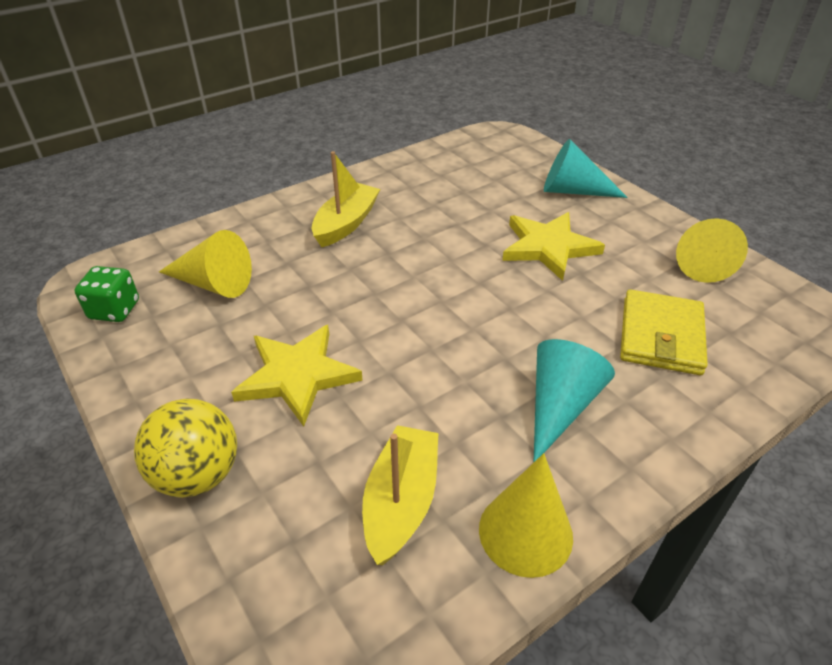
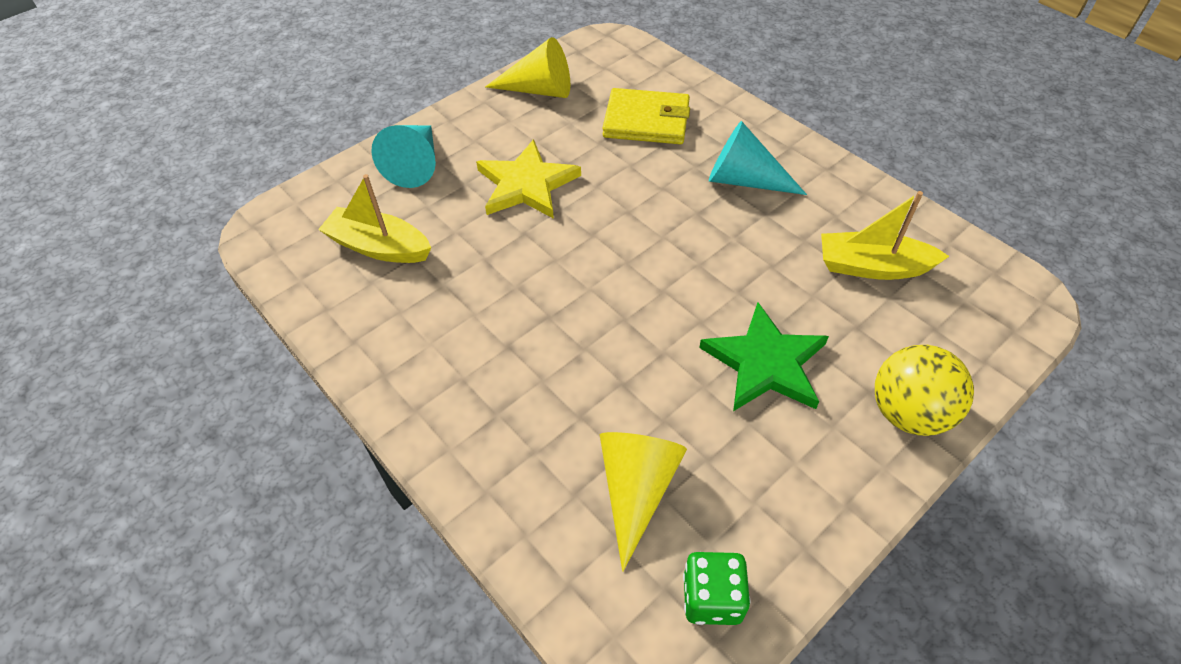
camera: 95 degrees left, 10 degrees up
(297, 375) = (765, 363): yellow star -> green star
(346, 224) = (491, 368): yellow boat -> yellow boat (379, 247)
(525, 532) = (867, 198): yellow cone -> none

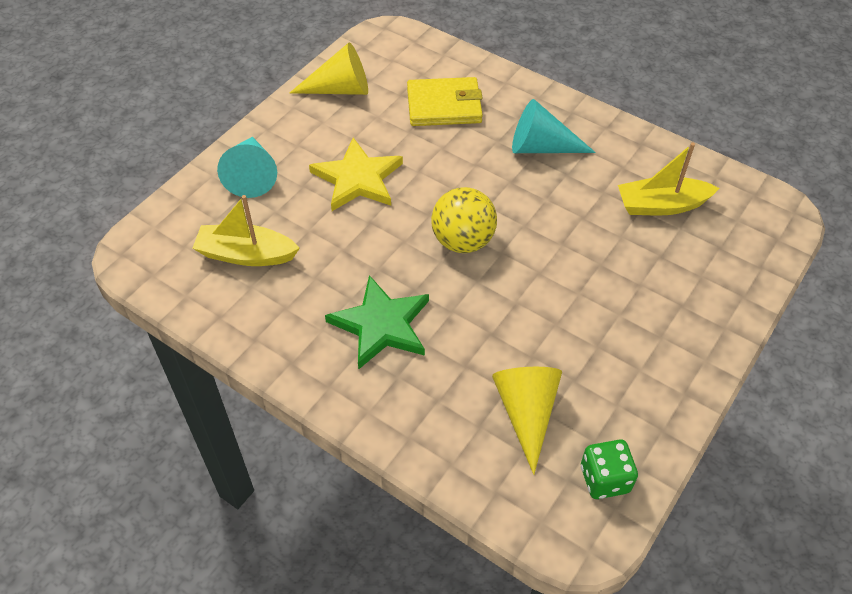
camera: 15 degrees left, 0 degrees up
(765, 363) = (598, 297): green star -> green star (381, 325)
(908, 413) = (714, 316): yellow ball -> yellow ball (462, 241)

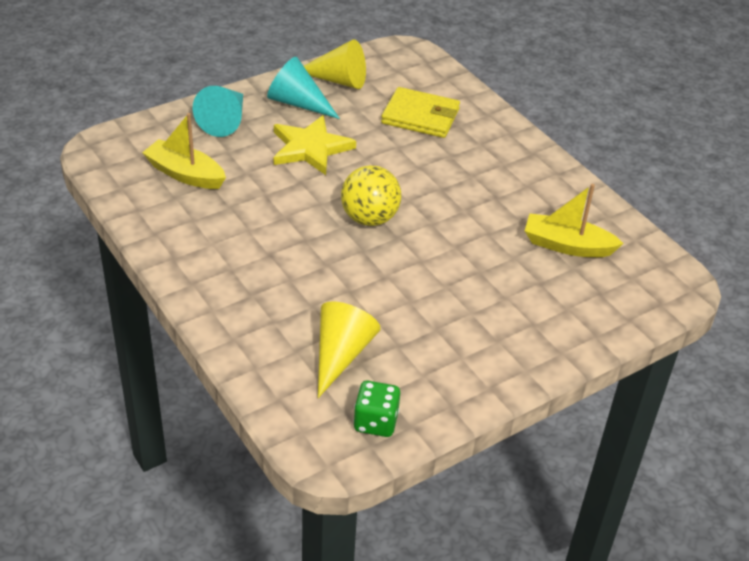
camera: 20 degrees right, 10 degrees down
(381, 325) = (261, 255): green star -> none
(541, 147) = (487, 171): turquoise cone -> turquoise cone (298, 103)

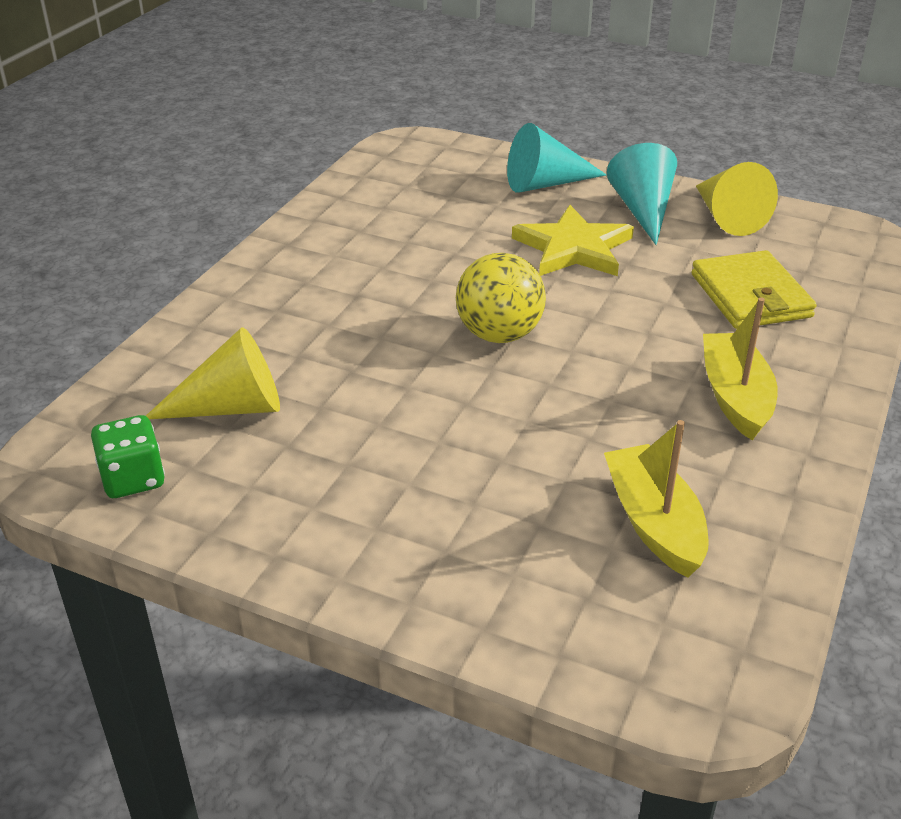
camera: 60 degrees right, 5 degrees down
(185, 174) = (426, 198): yellow boat -> yellow boat (735, 397)

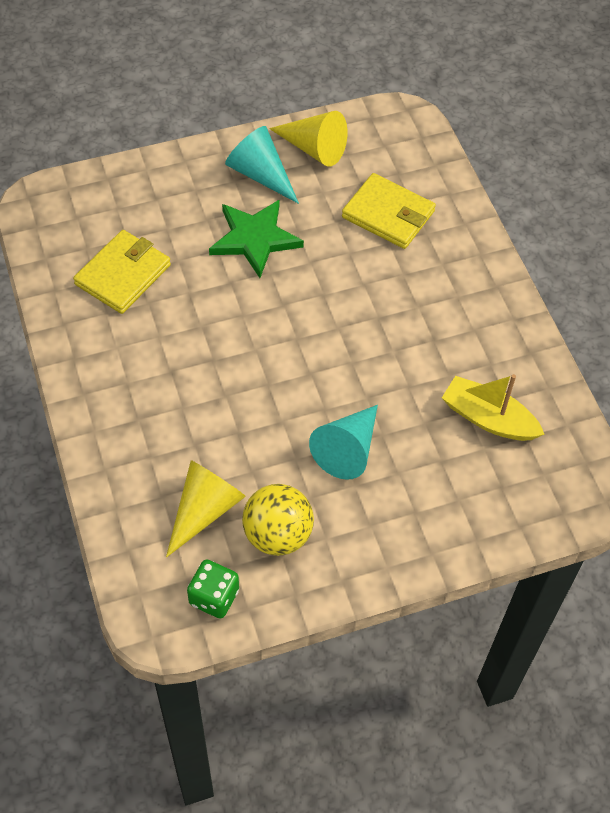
camera: 45 degrees left, 20 degrees up
(411, 214) = (123, 275): none -> yellow wallet
(499, 335) = (288, 344): yellow ball -> yellow ball (277, 535)
(545, 183) = (175, 186): turquoise cone -> turquoise cone (347, 449)
(573, 248) = (255, 239): yellow star -> green star
(735, 397) = (449, 303): yellow boat -> none

